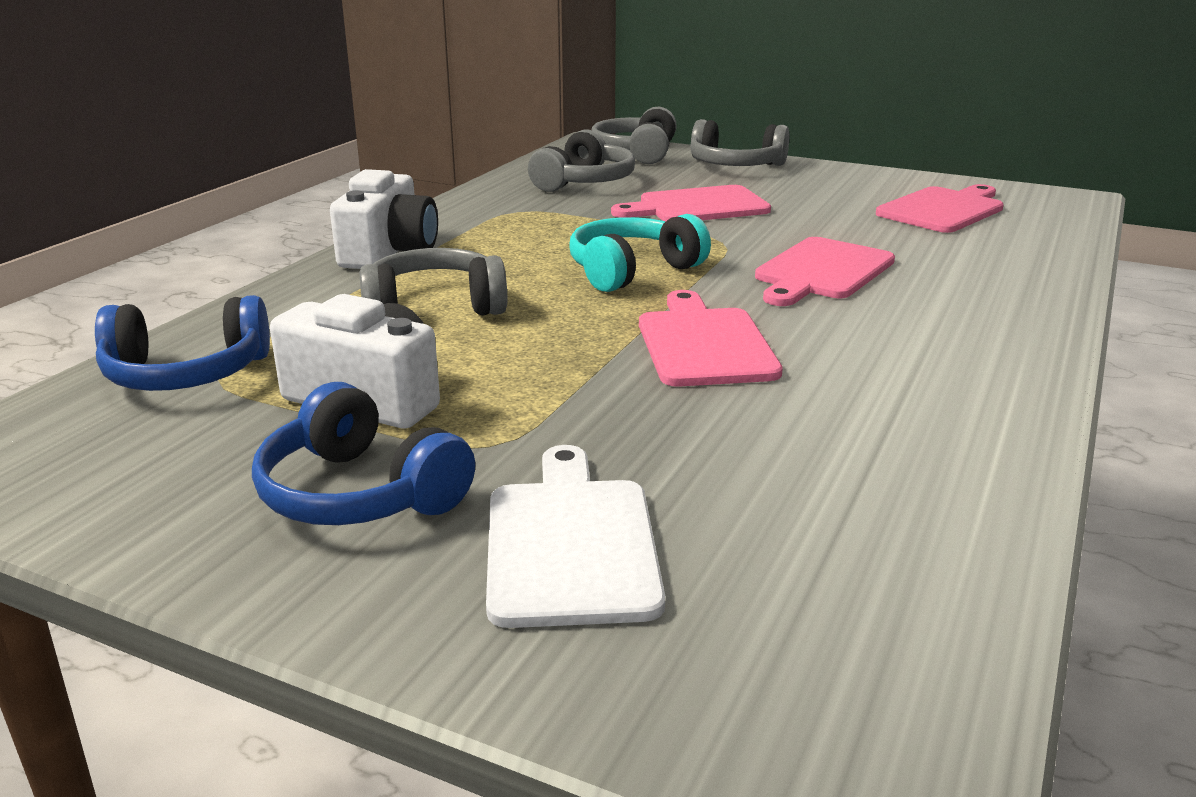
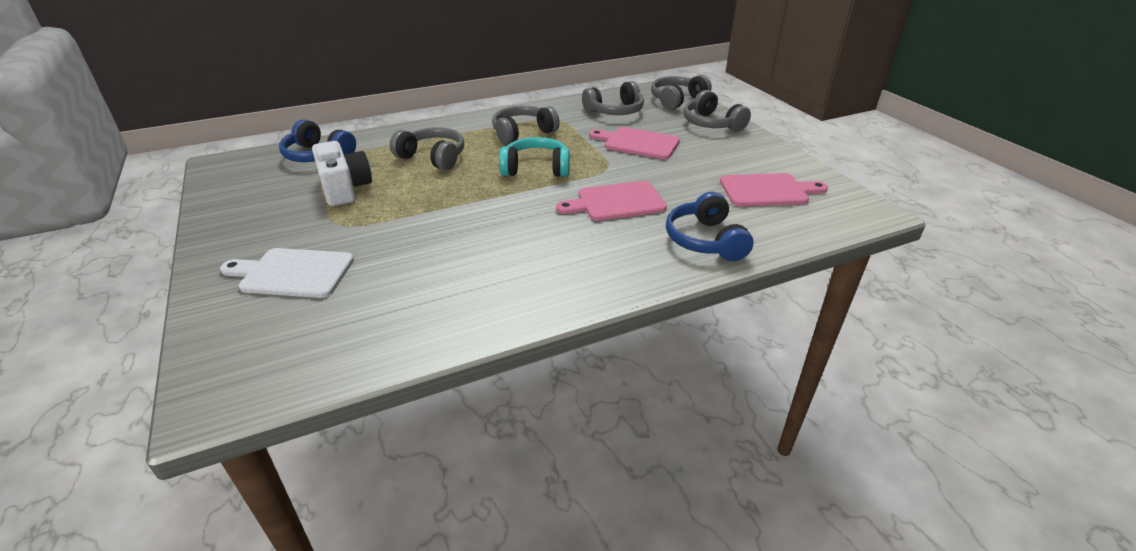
camera: 40 degrees right, 10 degrees up
(360, 493) = (279, 224): blue headphones -> blue headphones (705, 240)
(389, 252) = (467, 124): white camera -> none
(510, 238) = (523, 133): none -> grey headphones
(571, 543) = (293, 273): white cutting board -> white cutting board turned 120 degrees counterclockwise
(704, 344) = (489, 217): pink cutting board -> none

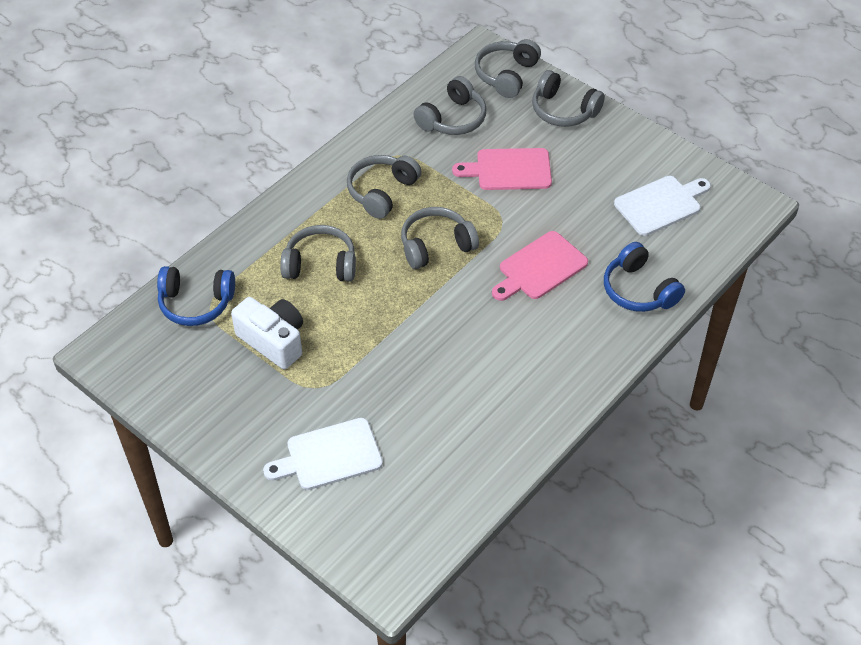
camera: 25 degrees left, 15 degrees up
(536, 169) = (436, 246): turquoise headphones -> grey headphones
(767, 190) = (661, 204): pink cutting board -> white cutting board

